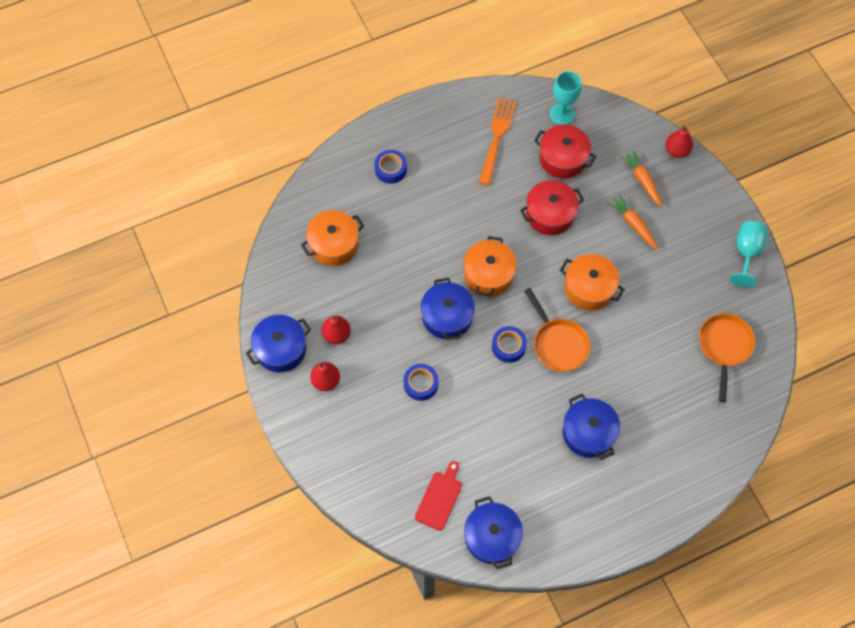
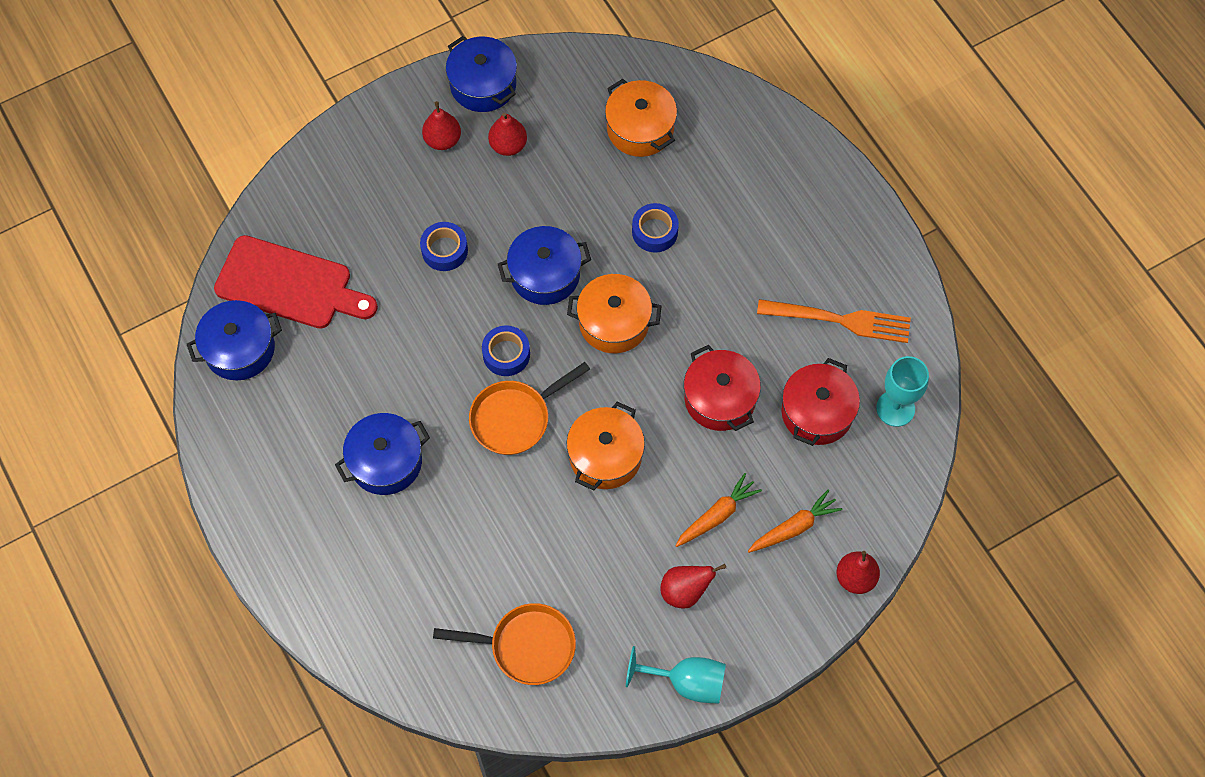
camera: 85 degrees right, 0 degrees up
(390, 169) = (766, 186): blue tape -> blue tape (655, 232)
(439, 498) = (289, 284): red cutting board -> red cutting board, size x1.77
(685, 248) = (685, 591): none -> red pear

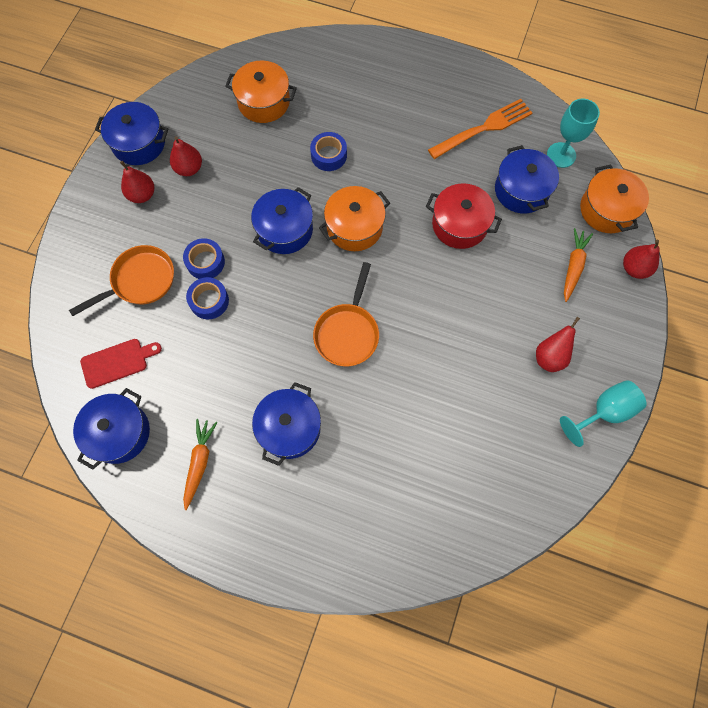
camera: 40 degrees left, 5 degrees up
(289, 284) = (117, 362): red cutting board -> red cutting board, size x0.57
(506, 354) = (305, 297): blue tape -> blue tape (209, 301)
(527, 646) = (490, 473): orange pan -> orange pan (140, 281)
(605, 456) = (425, 312): orange pot -> orange pot (607, 209)
(717, 515) = (524, 295): orange carrot -> orange carrot (199, 463)
(817, 412) = (521, 190): red pot -> blue pot

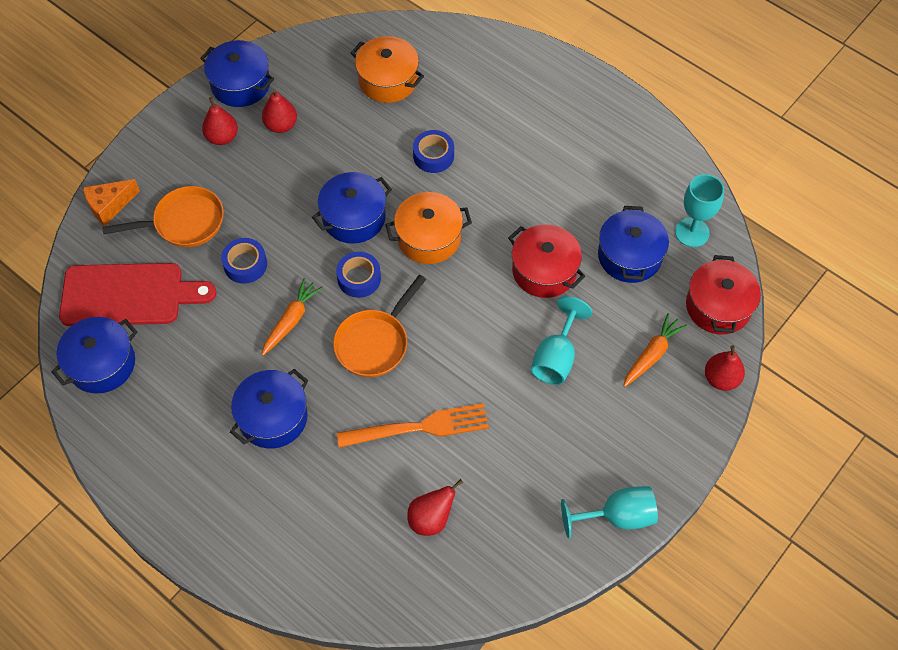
camera: 20 degrees right, 10 degrees down
(67, 287) = (109, 206): none -> orange cheese
(117, 362) = (128, 295): red cutting board -> red cutting board, size x1.77
(199, 463) = (168, 420): orange carrot -> orange carrot (291, 320)
(205, 262) = (258, 224): blue tape -> blue tape (359, 278)
(483, 128) = (616, 178): orange fork -> orange fork (419, 427)
(500, 295) = (556, 357): none -> turquoise goblet
(550, 356) = (583, 439): red pear -> red pear (431, 519)
(607, 209) = (718, 306): orange pot -> red pot

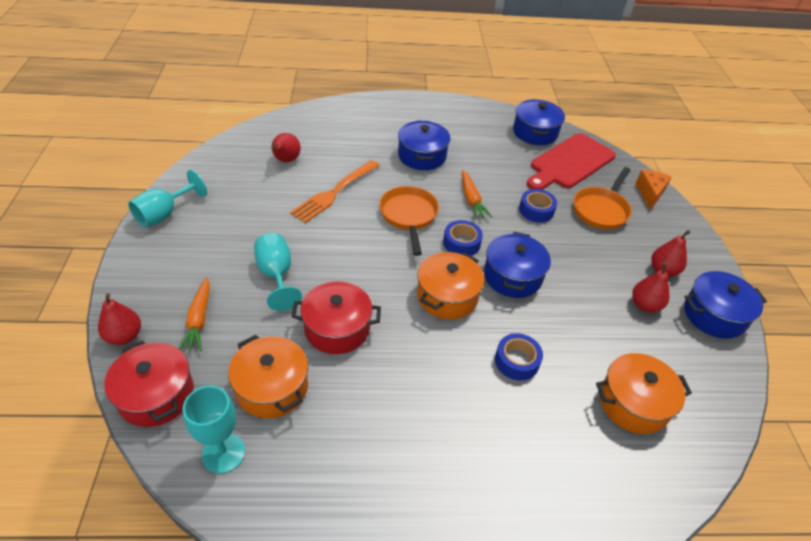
camera: 135 degrees right, 15 degrees down
(629, 256) = (272, 387): blue pot -> orange pot

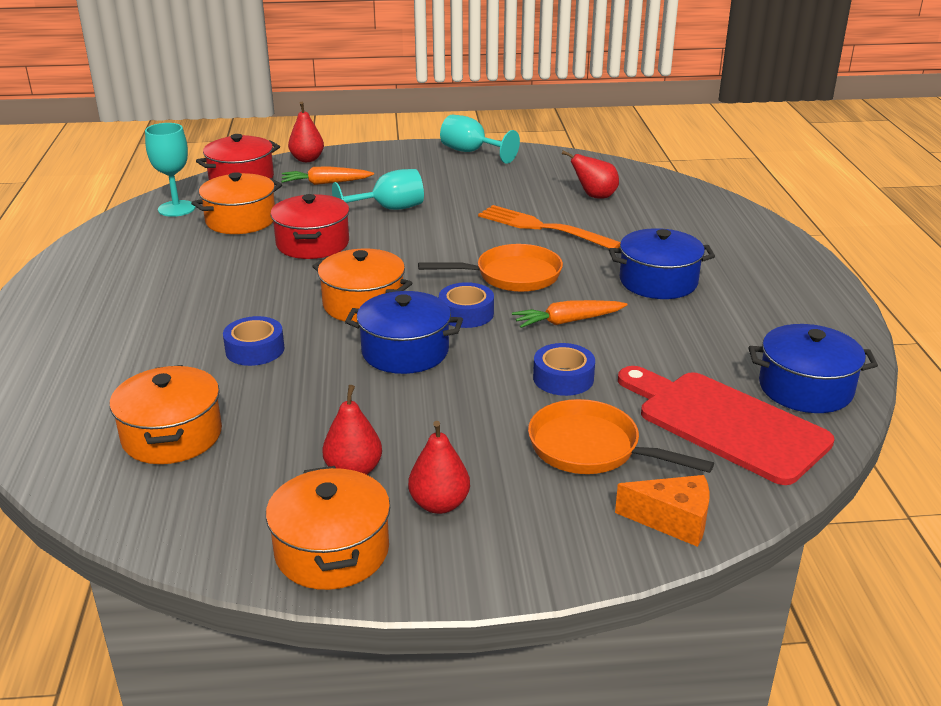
camera: 90 degrees right, 15 degrees down
(714, 315) = (332, 551): blue pot -> orange pot

